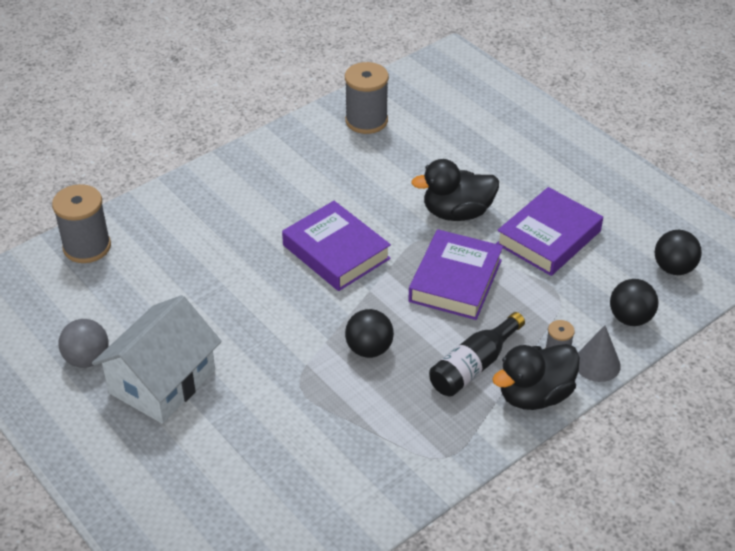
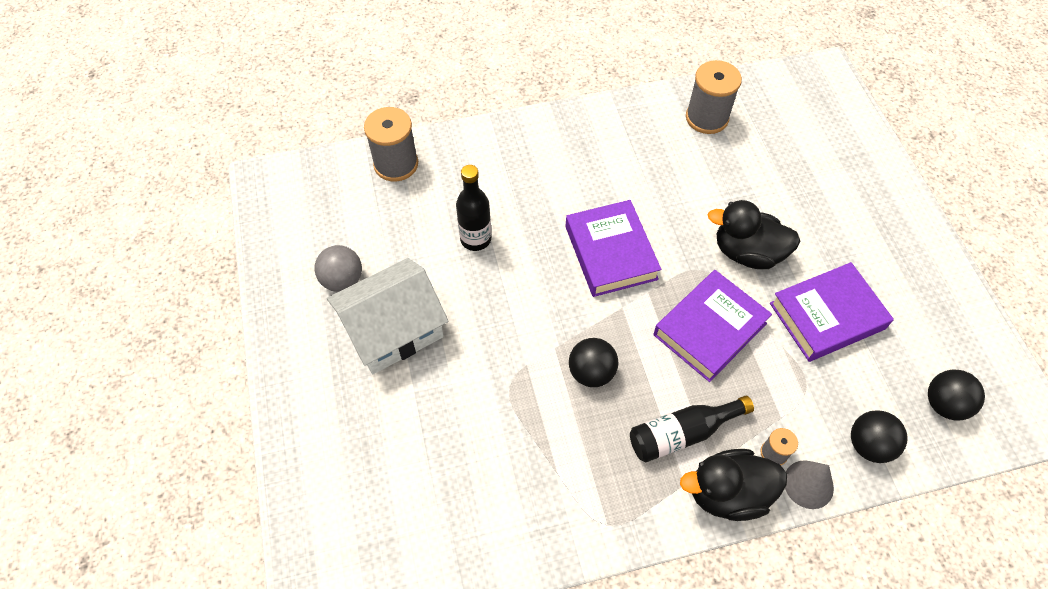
camera: 25 degrees right, 15 degrees up
(202, 282) = (475, 239): none -> black bottle

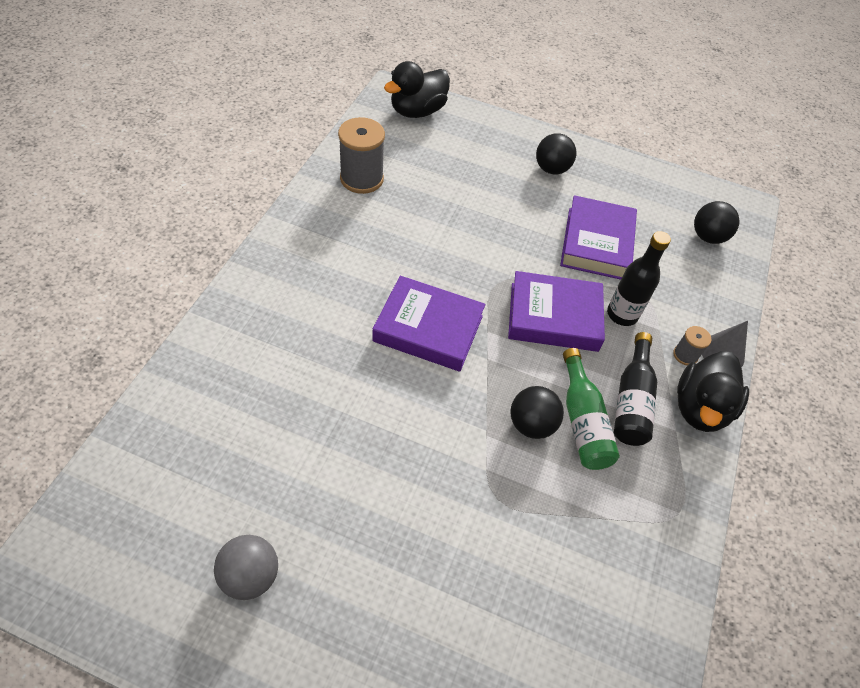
camera: 60 degrees left, 5 degrees down
(393, 330) = (355, 563): white house -> none
(396, 164) = (160, 428): grey spool -> none
(475, 239) = (318, 418): black bottle -> black bottle (622, 314)
(627, 407) = (583, 421): none -> green bottle
(710, 329) = (554, 317): purple book -> purple book turned 75 degrees counterclockwise
(747, 252) = (506, 246): black duck -> black duck (417, 111)
(869, 445) = (713, 297): black ball -> black ball (551, 169)

